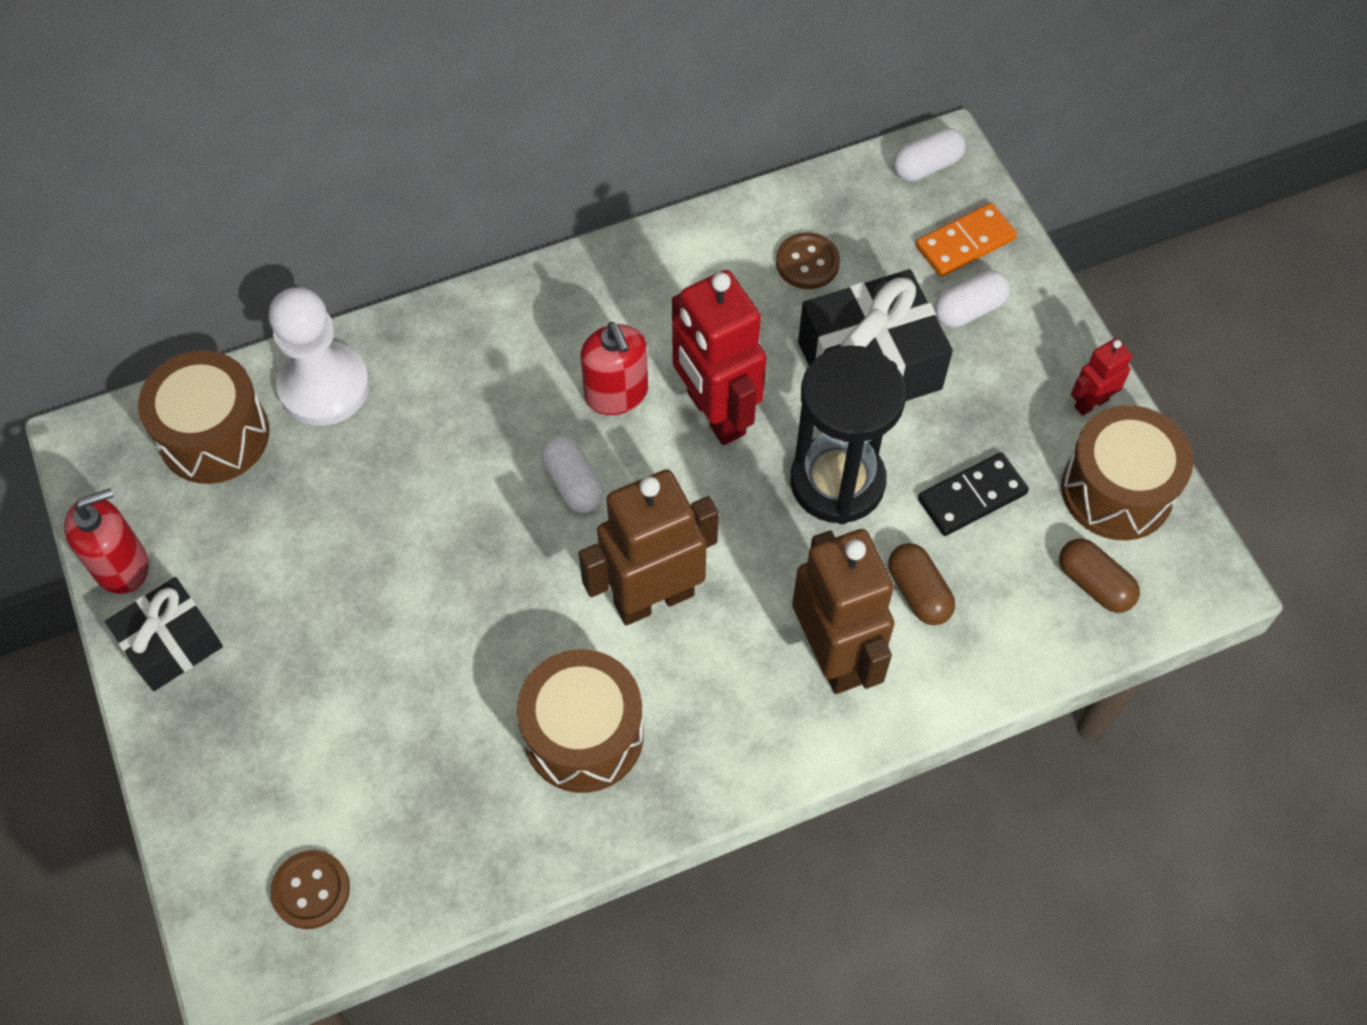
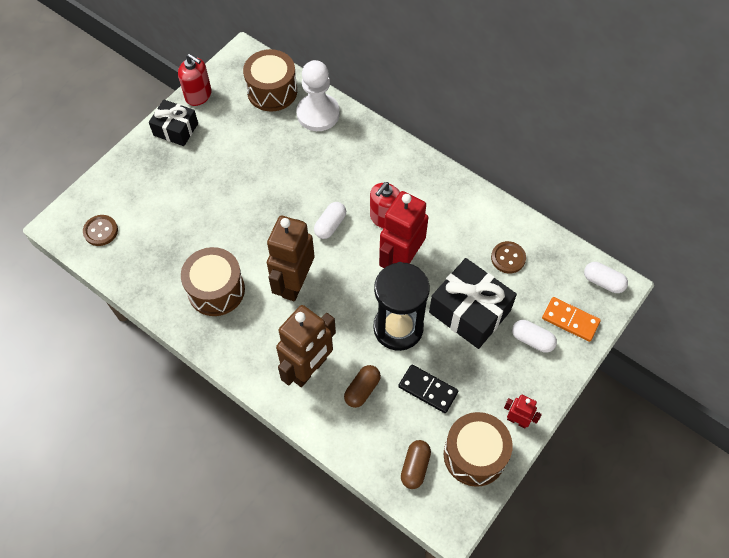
camera: 60 degrees right, 0 degrees up
(653, 598) = (294, 283): brown robot -> brown robot turned 105 degrees counterclockwise

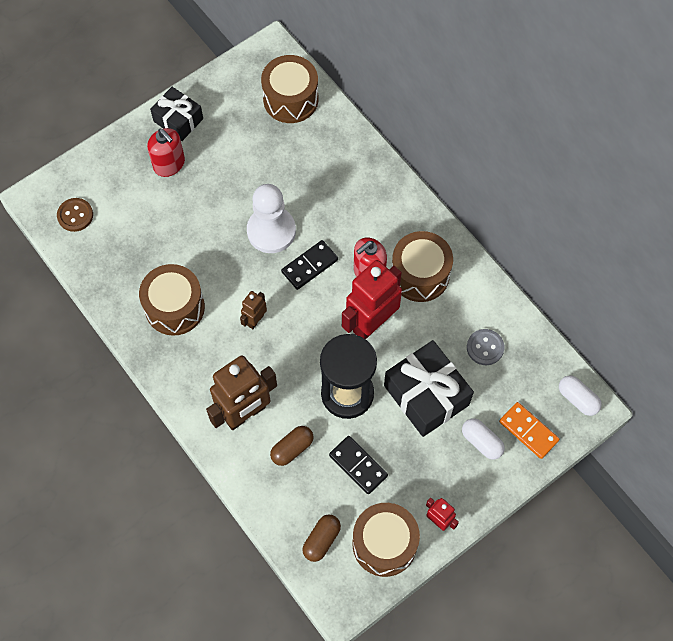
camera: 15 degrees right, 5 degrees up
(198, 95) = (212, 86): red soap dispenser -> red soap dispenser (169, 164)
(294, 283) = (255, 320): brown robot -> brown robot, size x0.48
(318, 114) = (332, 137): white pawn -> white pawn (271, 231)
(330, 225) = (309, 266): white capsule -> black domino
(431, 210) = (420, 275): none -> brown drum
(508, 258) = (485, 347): brown button -> grey button

